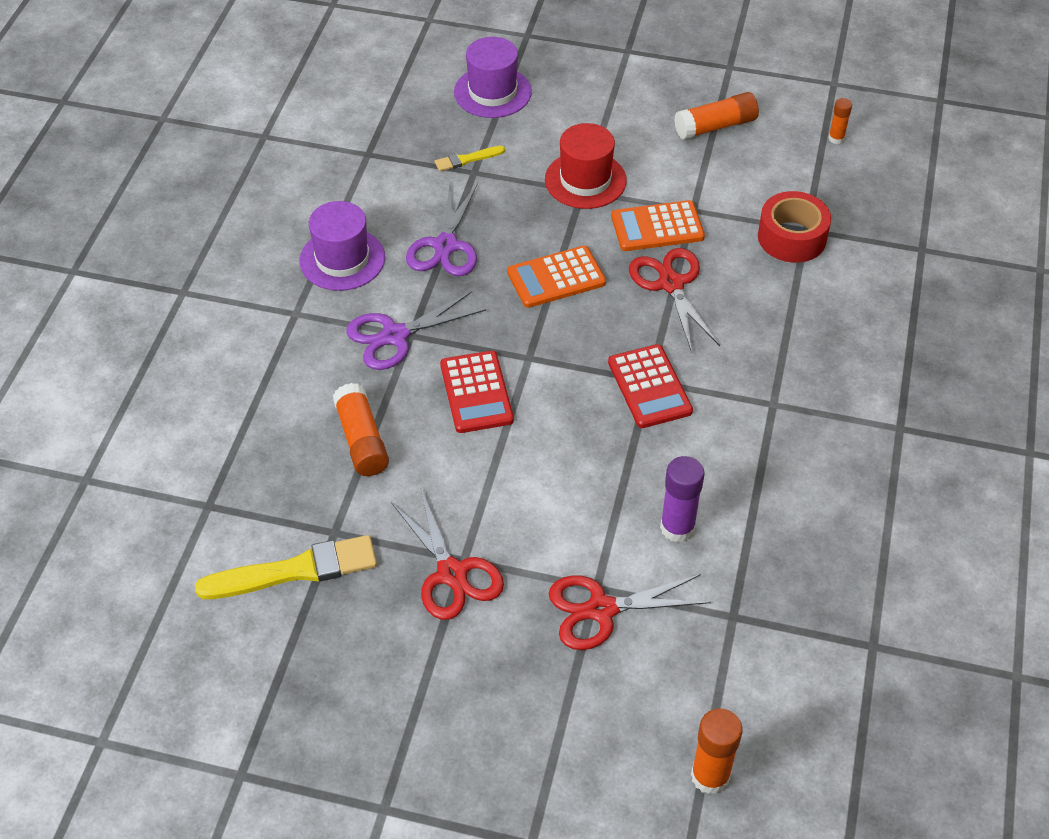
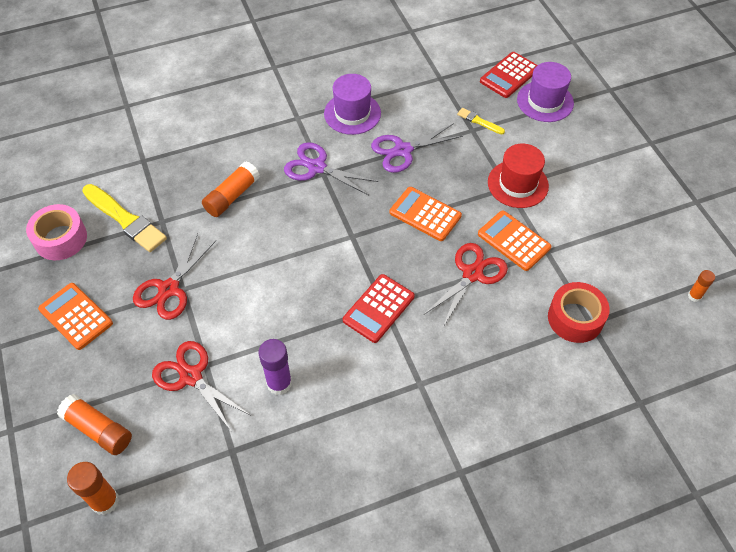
camera: 55 degrees right, 5 degrees up
(260, 659) = (60, 239): none -> pink tape
(409, 695) = (76, 316): none -> orange calculator
(476, 392) = (305, 227): red calculator -> red calculator (509, 75)
(715, 126) = (633, 223): orange glue stick -> orange glue stick (98, 429)

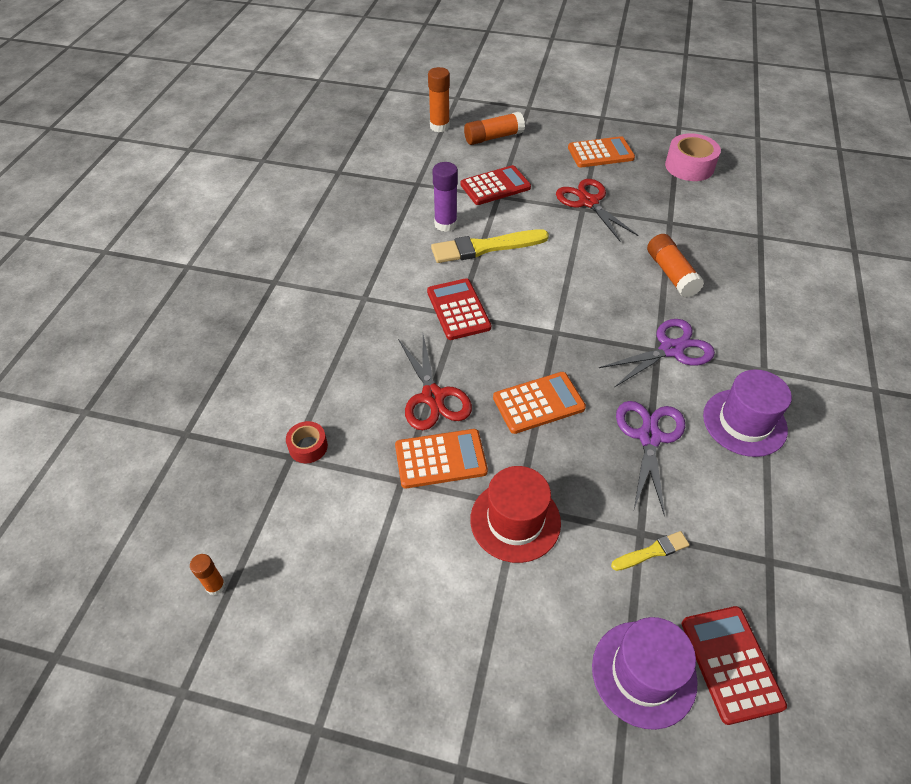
camera: 125 degrees right, 5 degrees down
(125, 219) = (687, 203): yellow brush -> yellow brush (485, 247)
(191, 376) = (495, 186): red scissors -> red calculator
(575, 318) = (308, 447): red tape -> red tape, size x0.57

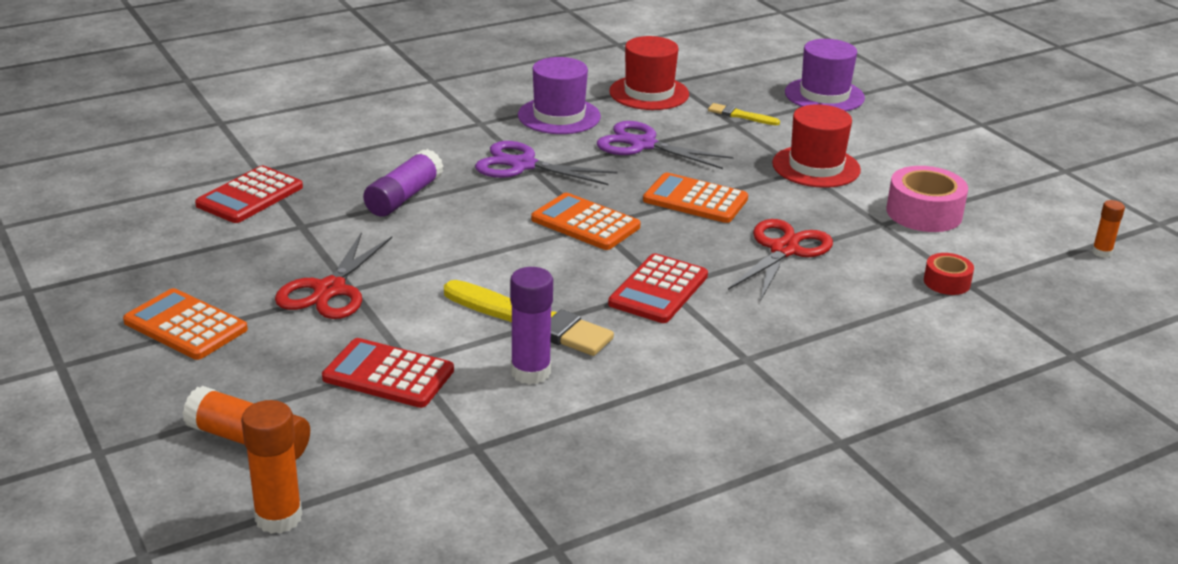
camera: 135 degrees left, 20 degrees down
(440, 459) = (830, 217): orange calculator -> orange calculator (585, 223)
(649, 437) = (643, 145): purple scissors -> purple scissors turned 60 degrees clockwise
(671, 274) = (404, 197): orange glue stick -> purple glue stick
(689, 166) = (144, 250): pink tape -> pink tape (924, 213)
(730, 663) = (767, 76): red calculator -> red calculator (250, 196)
(752, 519) = (649, 93): none -> red hat

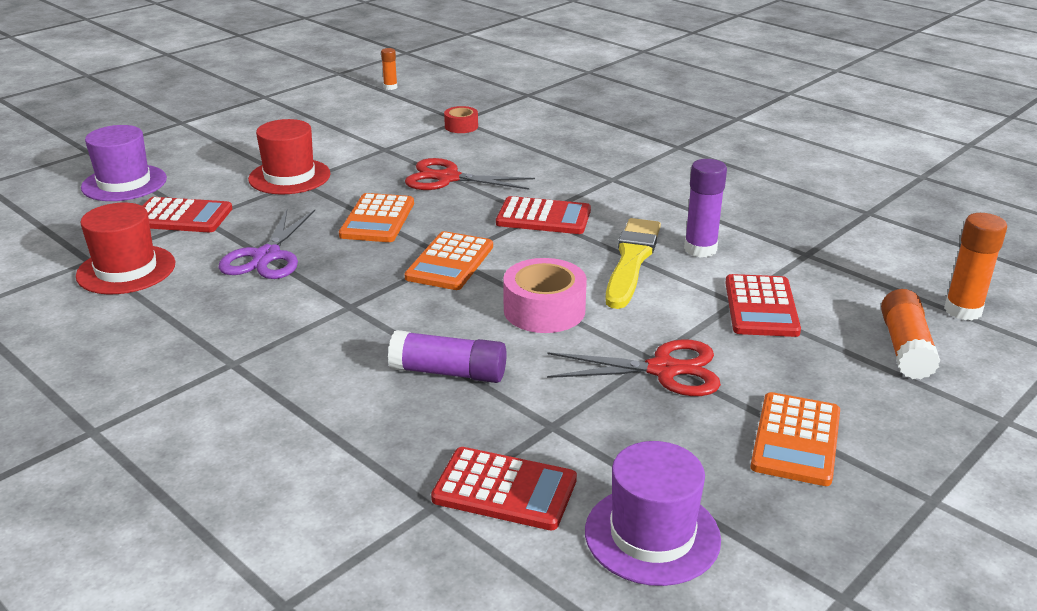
camera: 105 degrees left, 0 degrees up
(523, 165) = (340, 314): purple scissors -> none
(559, 116) = (201, 314): purple hat -> purple hat (652, 535)
(740, 115) = (181, 216): yellow brush -> red calculator
(924, 213) = (358, 136): pink tape -> pink tape (544, 310)

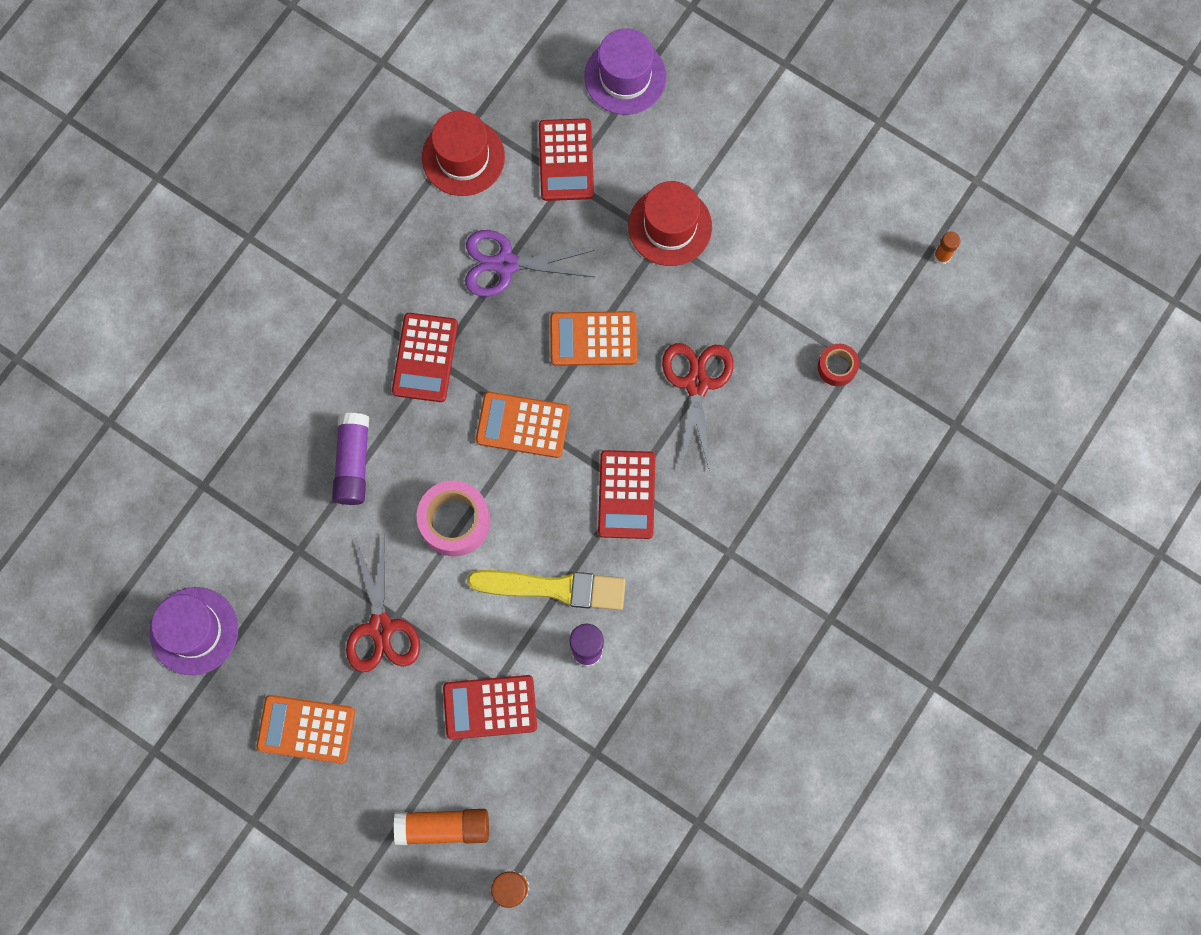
camera: 80 degrees right, 45 degrees up
(505, 489) = (225, 529): red calculator -> red calculator (425, 358)

